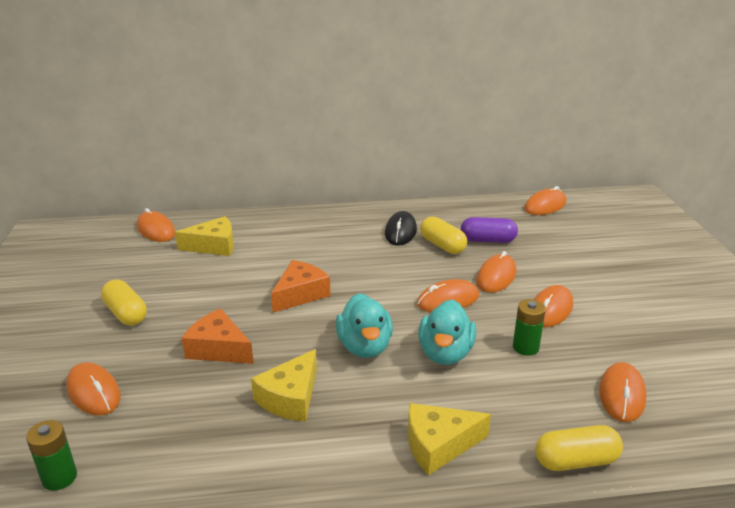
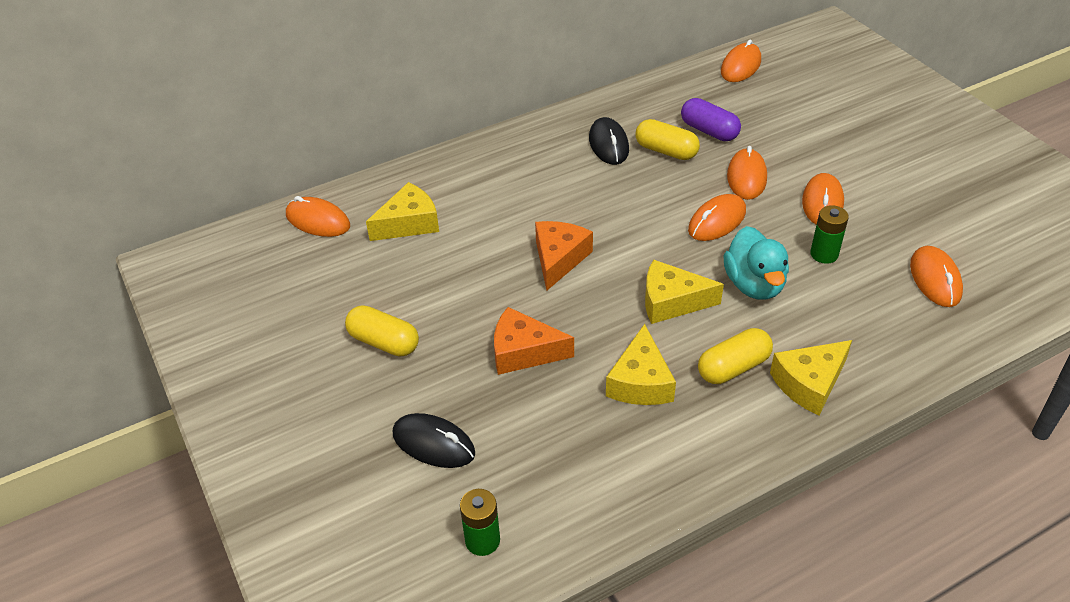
camera: 20 degrees left, 15 degrees up
(93, 392) = (433, 443): orange mouse -> black mouse
(365, 347) = (671, 302): turquoise duck -> yellow cheese
(487, 240) = (709, 131): purple capsule -> purple capsule turned 60 degrees clockwise
(575, 461) = (932, 358): yellow capsule -> yellow capsule (733, 367)

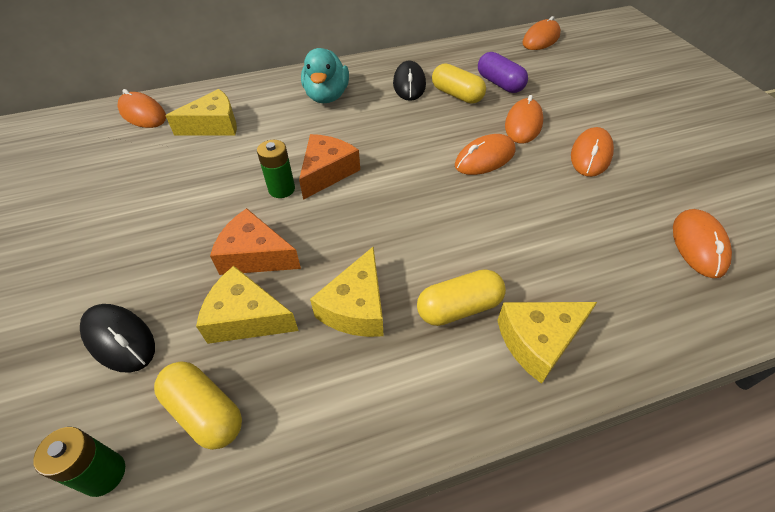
camera: 10 degrees right, 5 degrees up
(384, 342) = (134, 225): yellow capsule -> yellow capsule (205, 412)
(671, 302) = (417, 227): yellow cheese -> yellow cheese (246, 318)
(754, 285) = (504, 223): turquoise duck -> turquoise duck (327, 96)
(824, 254) = (583, 203): green battery -> green battery (281, 189)

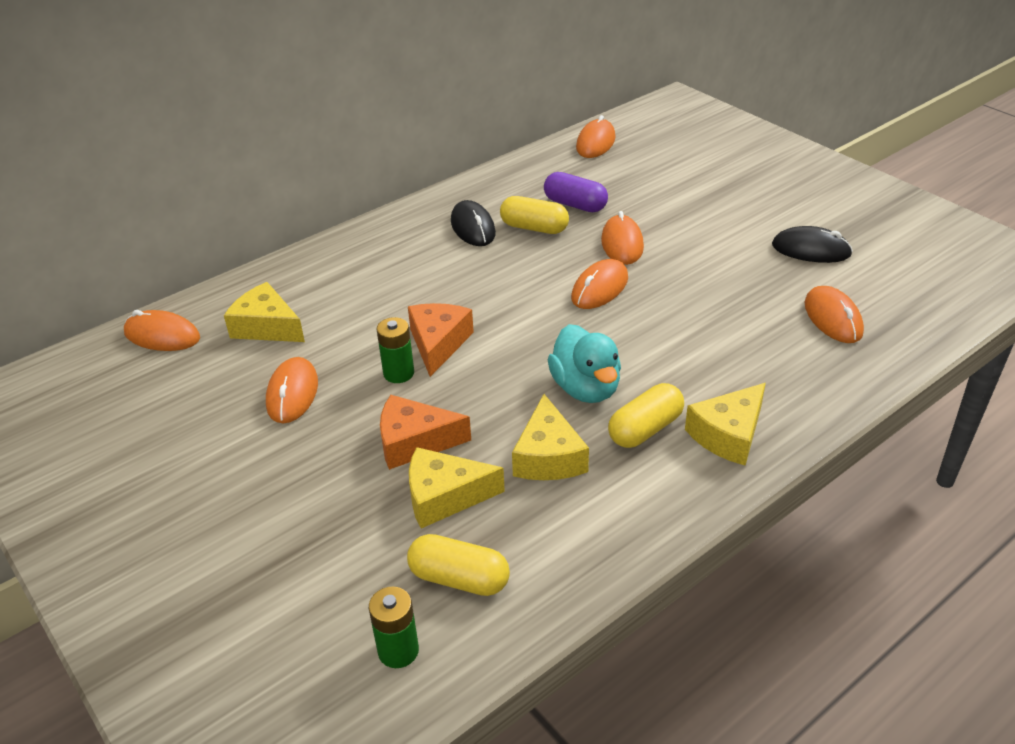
camera: 20 degrees left, 10 degrees down
(119, 339) = (326, 552): black mouse -> black mouse (811, 250)
(214, 125) = (266, 327): yellow cheese -> yellow cheese turned 105 degrees counterclockwise
(327, 96) = (383, 263): turquoise duck -> turquoise duck (585, 388)
(590, 155) = (704, 259): orange mouse -> orange mouse (292, 393)

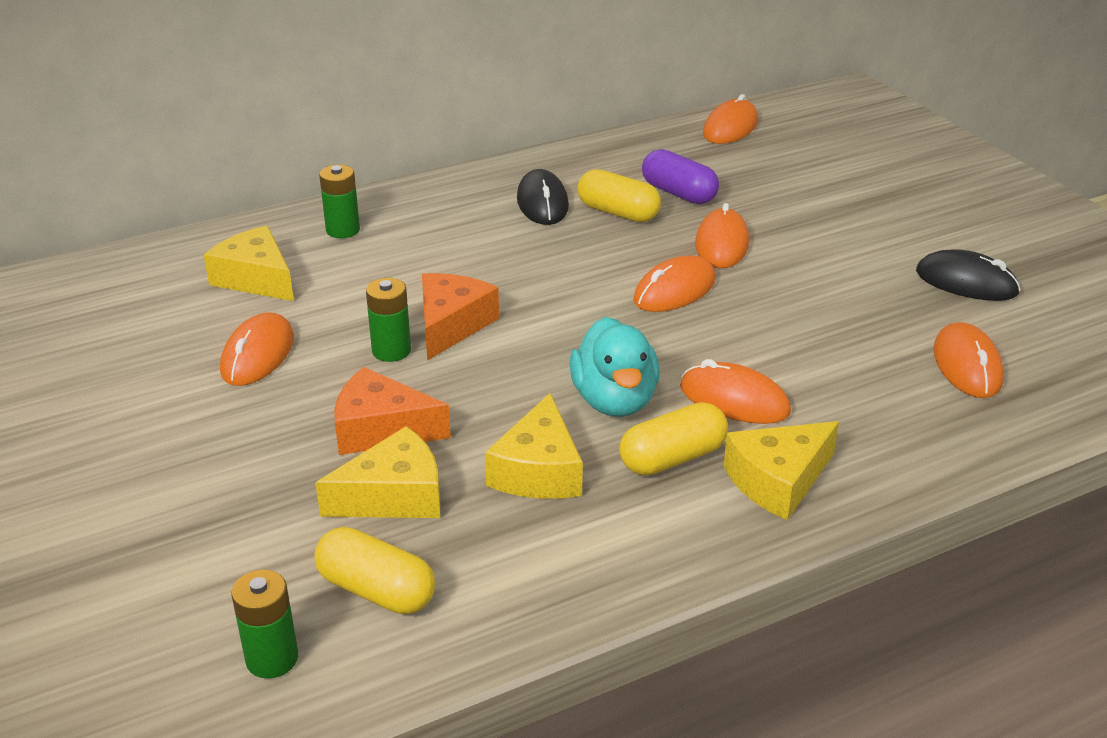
camera: 10 degrees right, 5 degrees down
(162, 336) = (133, 272): orange mouse -> orange mouse (734, 400)
(322, 273) = (343, 230): none -> green battery
(444, 496) = (394, 496): yellow cheese -> yellow cheese turned 150 degrees clockwise

